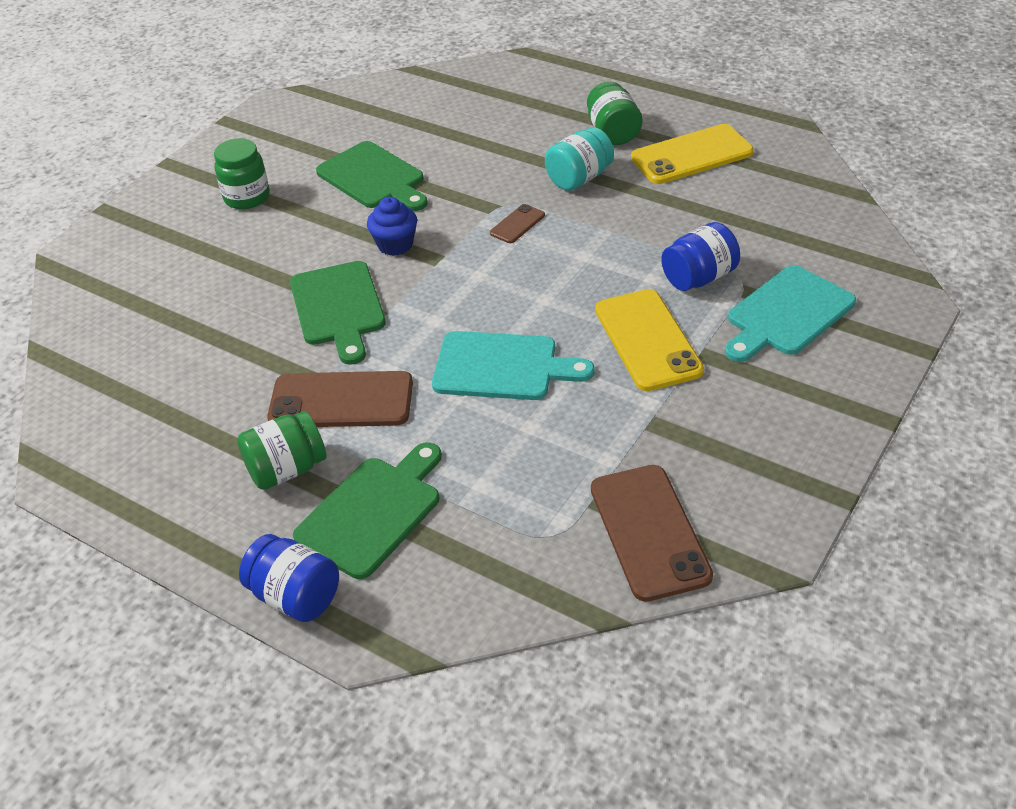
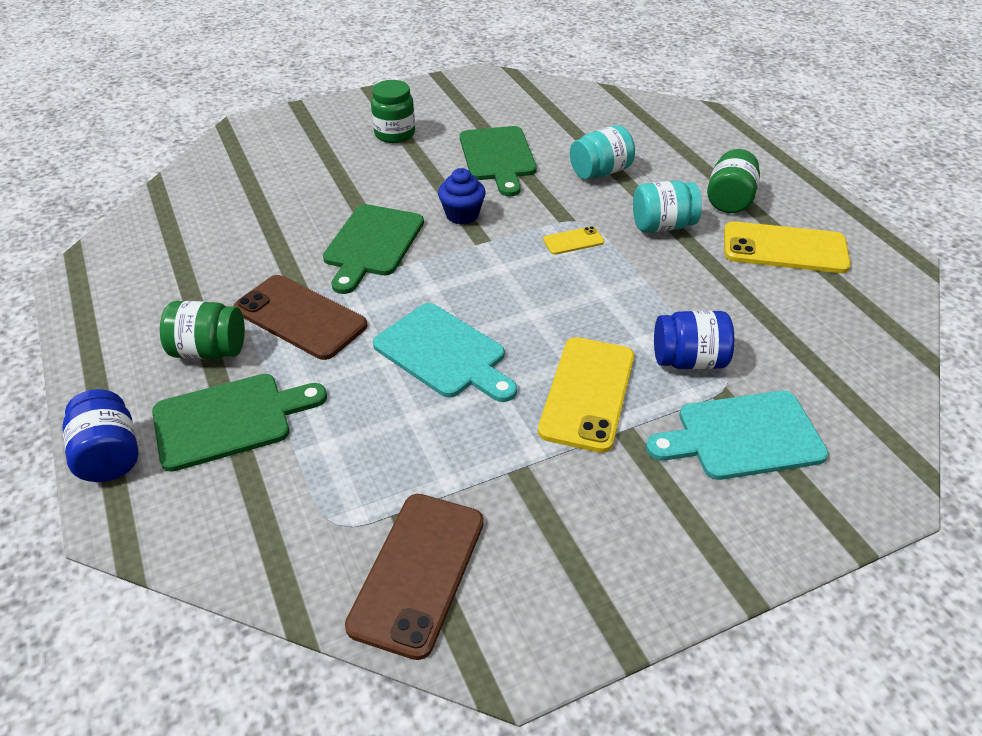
camera: 30 degrees right, 0 degrees up
(481, 153) = (600, 172): none -> turquoise jar
(517, 224) = (573, 241): brown phone -> yellow phone

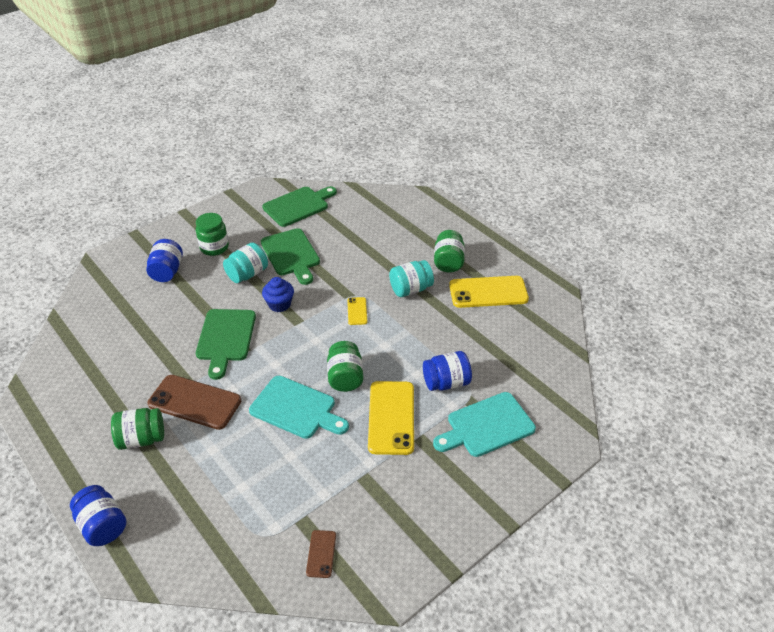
camera: 15 degrees left, 0 degrees up
(229, 420) = (173, 484): green cutting board -> green cutting board (298, 206)
(322, 152) = (167, 271): none -> blue jar
(418, 572) = (321, 554): brown phone -> brown phone, size x0.48
(530, 325) = (345, 377): none -> green jar
(573, 241) = (357, 311): yellow phone -> yellow phone turned 60 degrees counterclockwise
(600, 172) = (362, 255): turquoise jar -> turquoise jar (247, 274)

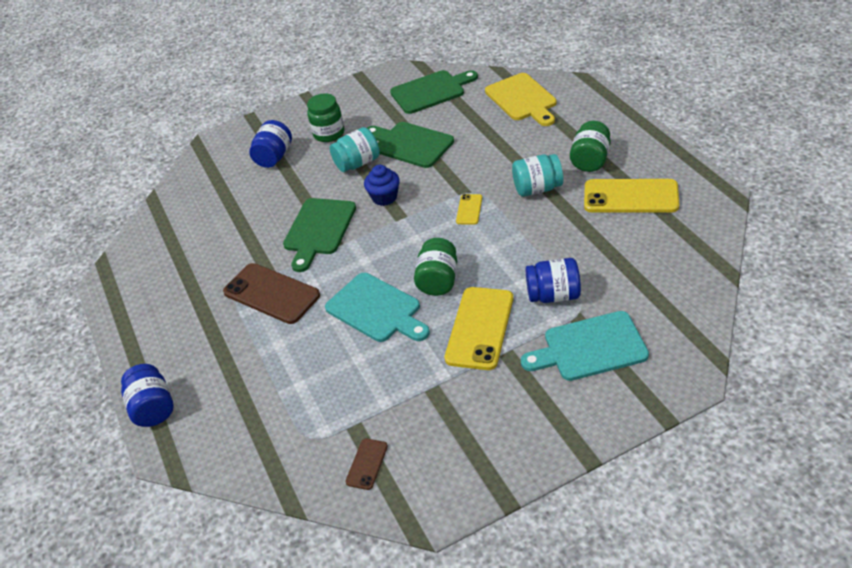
camera: 20 degrees right, 0 degrees up
(141, 439) = (210, 326): green jar -> none
(291, 254) = (410, 144): green cutting board -> green cutting board turned 135 degrees clockwise
(379, 211) = (522, 99): none -> yellow cutting board

